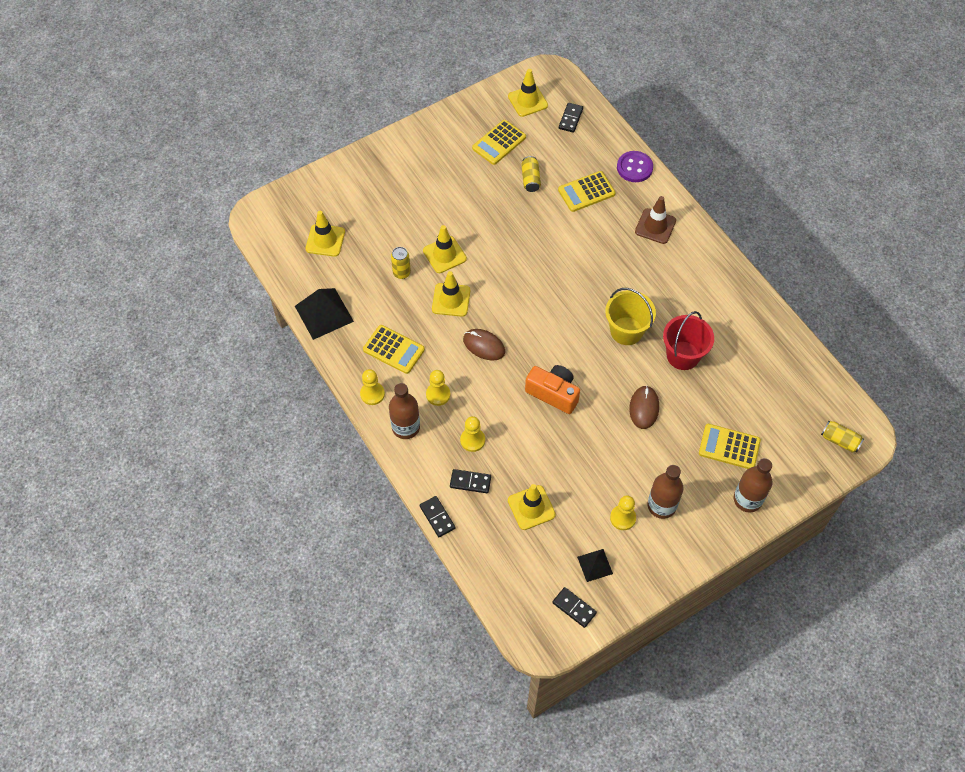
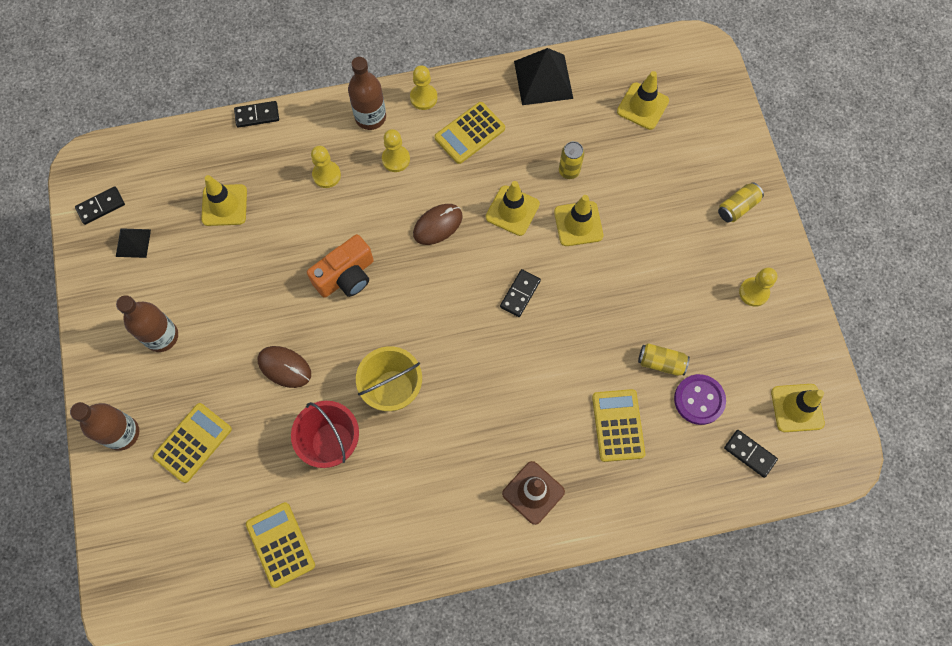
camera: 110 degrees right, 10 degrees up
(470, 482) = (280, 157): black domino -> black domino (520, 294)
(499, 143) = (733, 345): yellow calculator -> yellow calculator (280, 544)
(622, 518) = (168, 290): yellow pawn -> yellow pawn (753, 292)
(634, 167) = (638, 506): purple button -> purple button (699, 400)
(839, 440) = (138, 582): yellow can -> yellow can (737, 207)

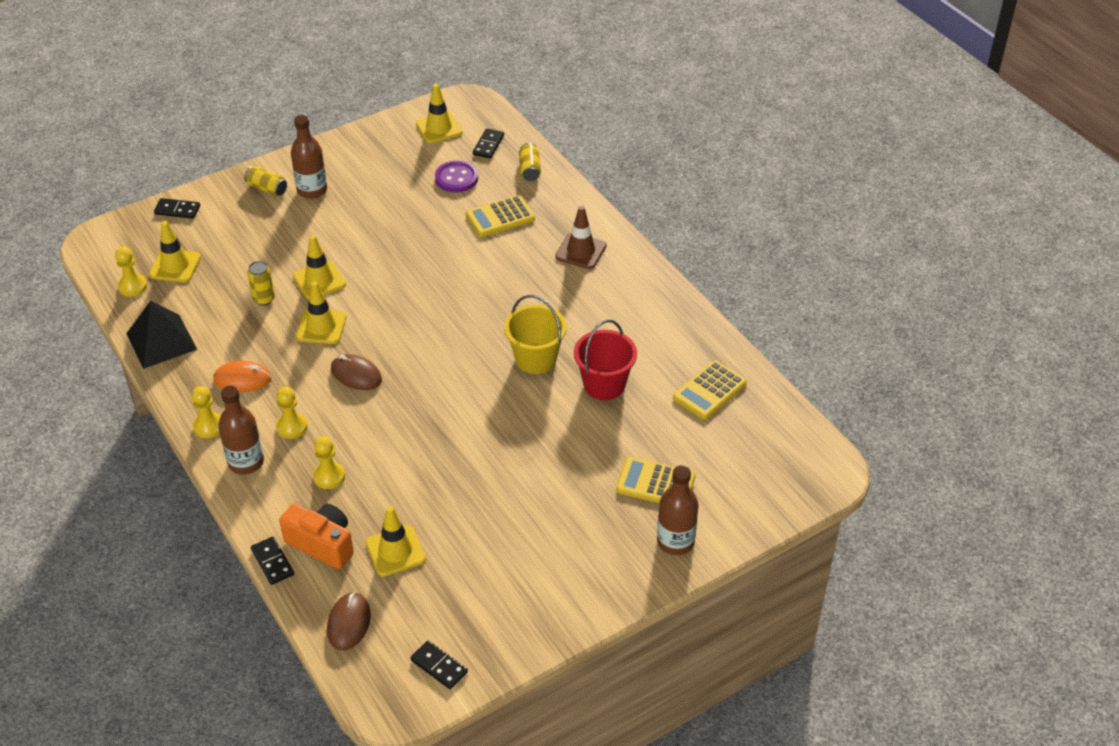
camera: 110 degrees left, 25 degrees down
(133, 243) = (471, 616): black pyramid -> none
(162, 336) = (564, 549): brown bottle -> brown bottle (312, 190)
(284, 367) = (550, 441): brown mouse -> brown mouse (349, 623)
(346, 276) = (437, 425): orange camera -> orange camera (322, 544)
(469, 133) = (242, 379): yellow calculator -> orange mouse
(520, 294) = (406, 301): black domino -> black domino (177, 210)
(661, 362) = (433, 204): yellow can -> yellow can (529, 169)
(753, 292) = (347, 166): yellow pawn -> yellow pawn (132, 286)

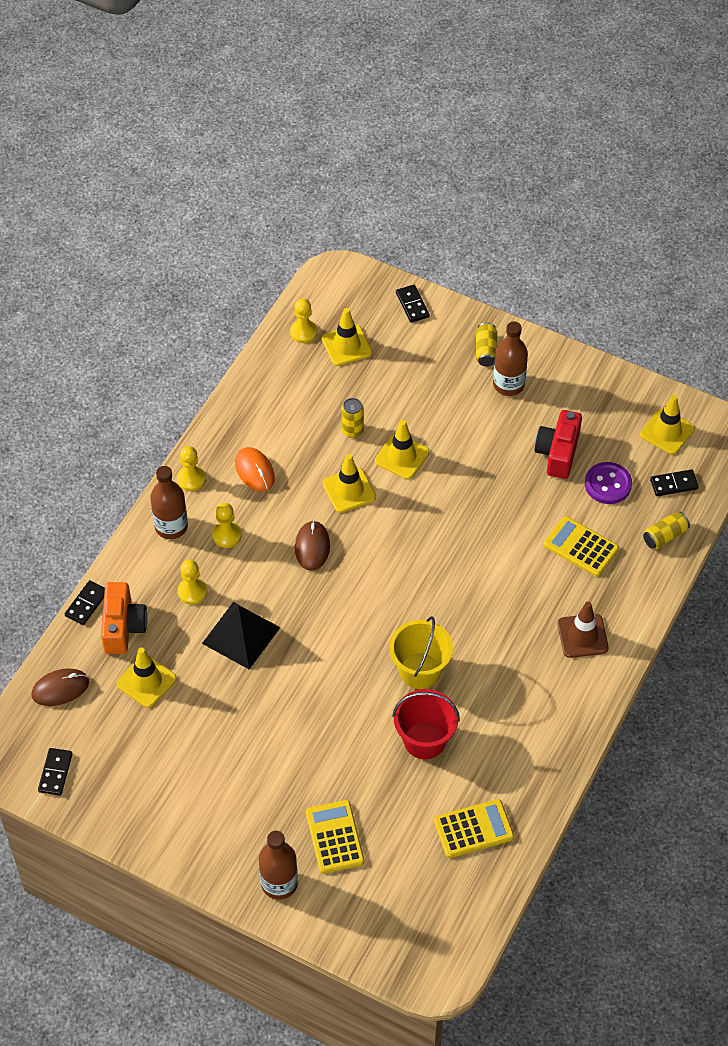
camera: 60 degrees right, 10 degrees up
(161, 341) = (258, 390): black pyramid -> black pyramid (241, 635)
(402, 192) = (558, 453): none -> red camera
(709, 391) = (473, 829): yellow calculator -> yellow calculator turned 150 degrees clockwise

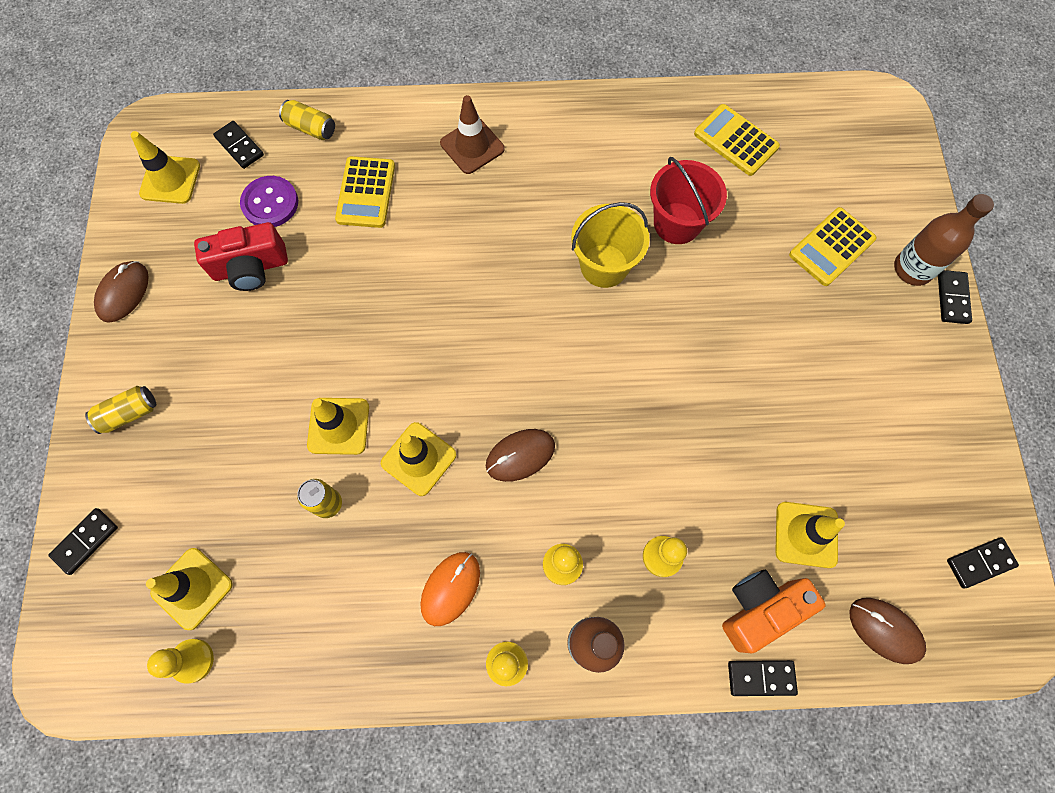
camera: 120 degrees left, 15 degrees up
(237, 895) = (952, 298): none -> black domino
(241, 635) = (681, 466): black pyramid -> none
(508, 384) = (172, 363): brown bottle -> none
(583, 375) = (123, 293): none -> brown mouse

